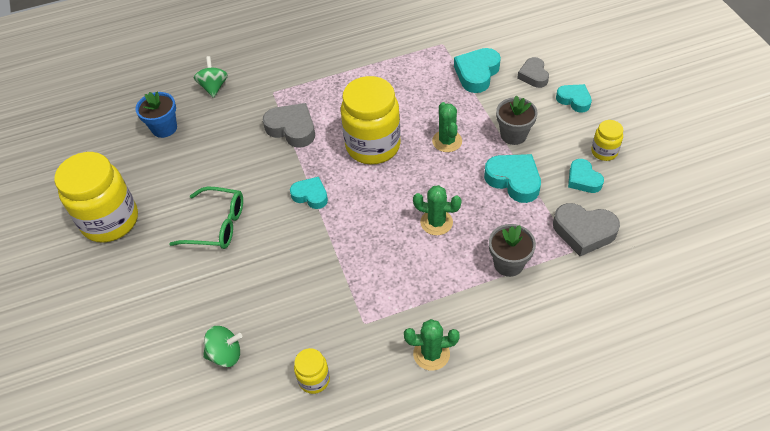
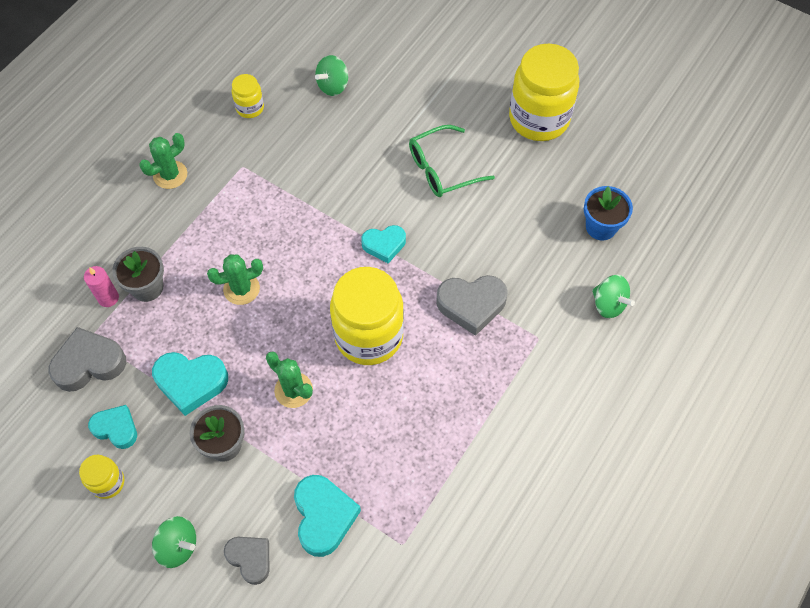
camera: 140 degrees right, 10 degrees up
(545, 273) = (108, 298): none -> pink candle
(574, 100) = (178, 546): turquoise heart -> green spinning top

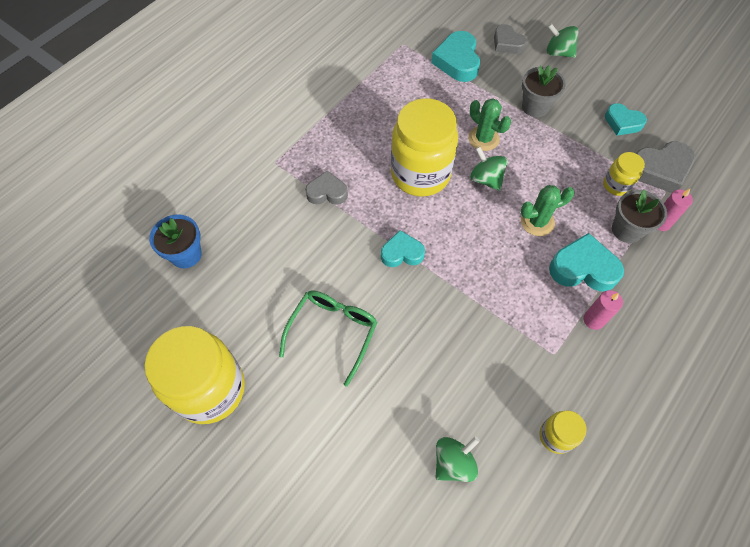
camera: 175 degrees left, 0 degrees up
(108, 482) = (618, 90): yellow jar -> yellow jar (616, 185)
(170, 175) = (633, 349): green cactus -> none
(191, 383) = (569, 150): turquoise heart -> turquoise heart (583, 268)
(201, 197) = (593, 320): none -> pink candle
(442, 169) = (333, 332): green glasses -> green glasses turned 45 degrees counterclockwise
(471, 305) = (327, 192): grey heart -> grey heart, size x0.66
(608, 304) = (205, 184): green spinning top -> green spinning top (486, 179)

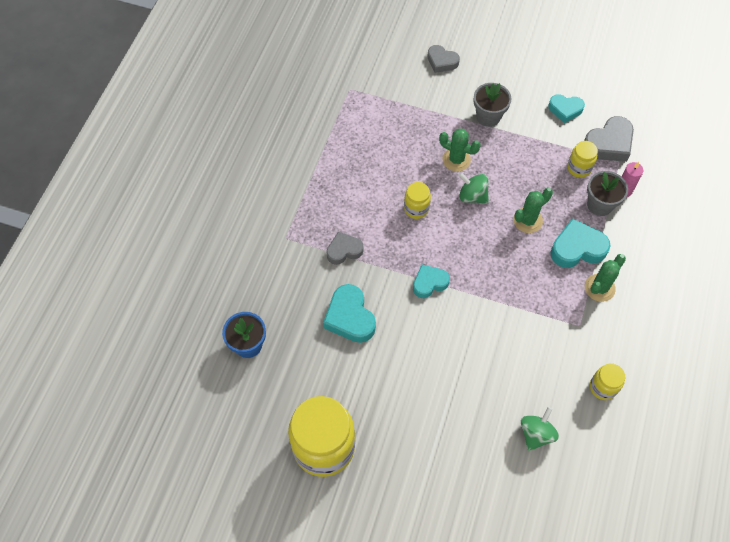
camera: 20 degrees left, 0 degrees up
(333, 332) = (402, 367): green glasses -> none
(420, 174) = (416, 209): yellow jar -> yellow jar, size x0.47
(457, 61) = (405, 92): turquoise heart -> turquoise heart (350, 317)
(558, 52) = (489, 58): green spinning top -> none
(593, 320) = (599, 288): pink candle -> green cactus

